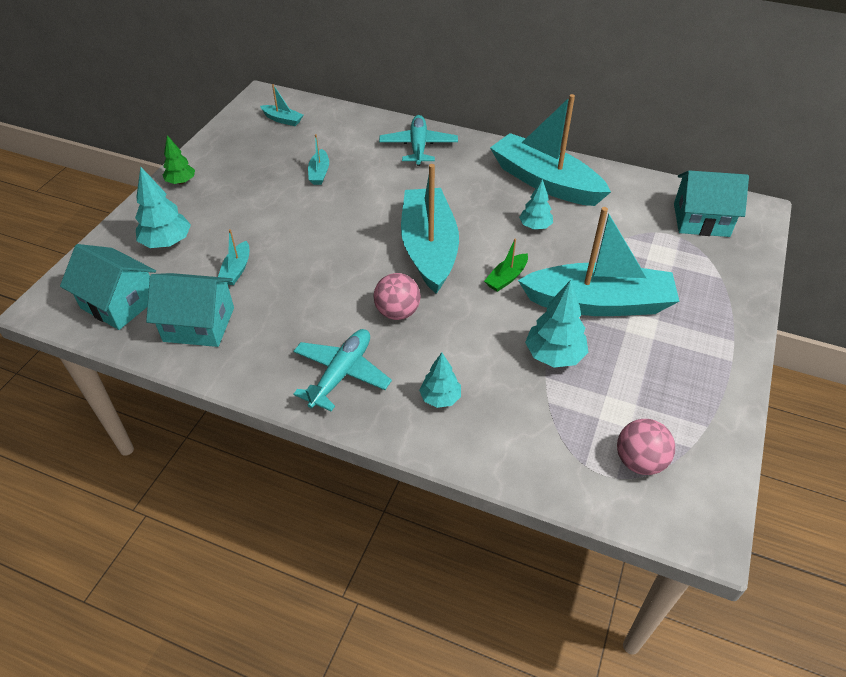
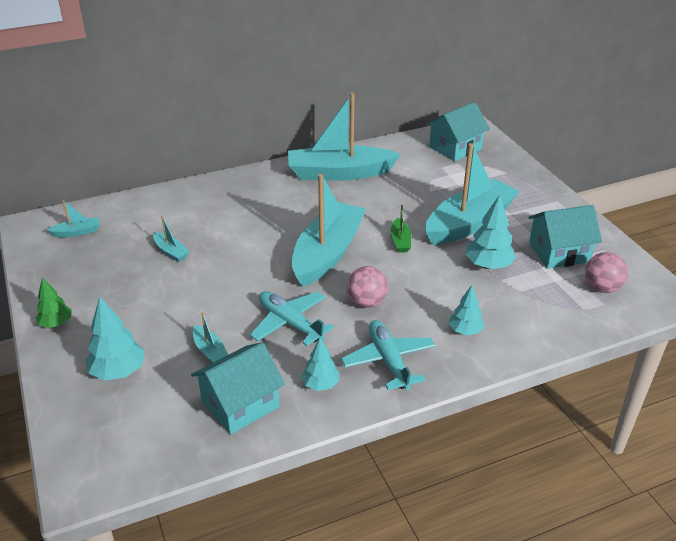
camera: 45 degrees left, 10 degrees down
(119, 303) = (148, 437): turquoise house -> turquoise house (559, 252)
(418, 147) = (220, 195): turquoise plane -> turquoise plane (290, 323)
(429, 249) = (327, 253): turquoise boat -> turquoise boat turned 75 degrees clockwise
(535, 226) = (372, 202): turquoise tree -> turquoise tree (320, 384)

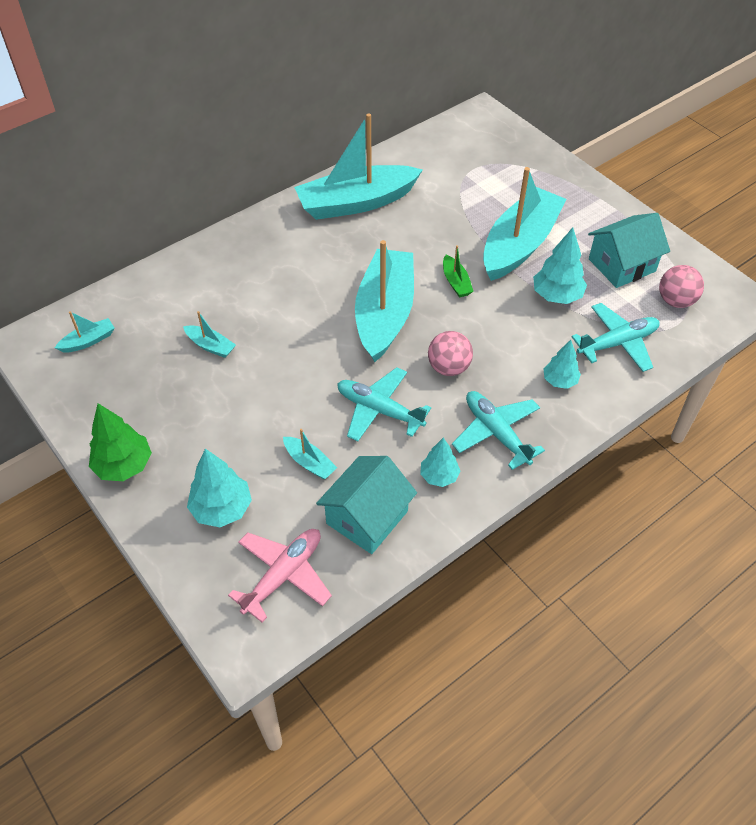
camera: 15 degrees left, 15 degrees up
(56, 323) = (124, 466): green tree -> green tree, size x1.54
(144, 434) = (283, 575): none -> pink plane
(455, 148) = (471, 145): turquoise house -> none
(532, 311) = (617, 343): none -> turquoise plane

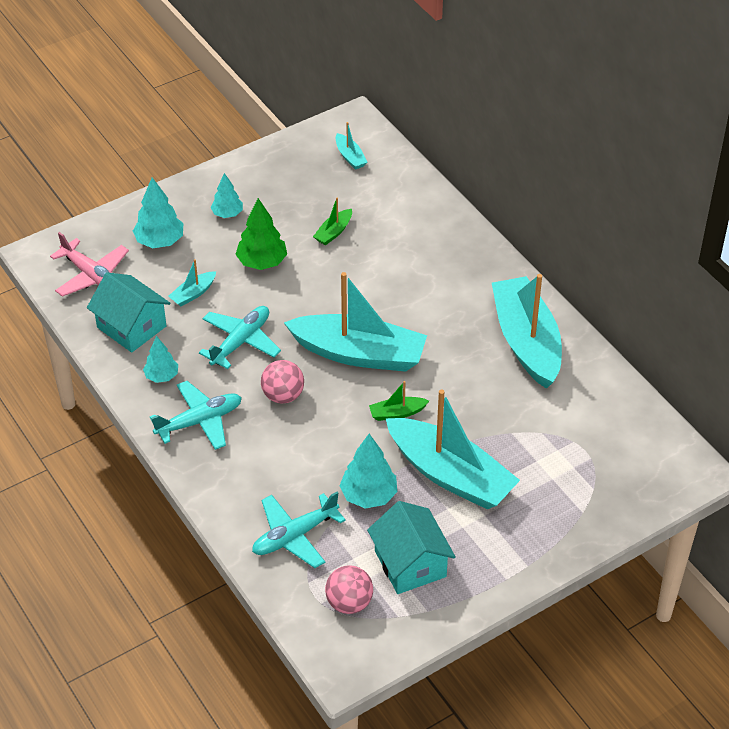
camera: 95 degrees right, 5 degrees down
(124, 466) = (213, 185): green tree -> green tree (262, 262)
(210, 346) = (333, 232): turquoise boat -> green boat
(559, 381) = (252, 478): turquoise tree -> turquoise tree (227, 214)
(617, 343) = (294, 536): turquoise plane -> turquoise plane turned 75 degrees clockwise

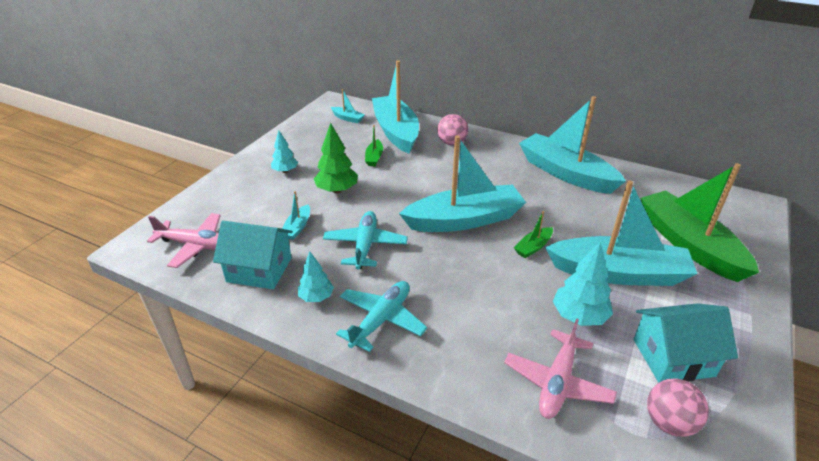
camera: 30 degrees left, 10 degrees down
(160, 241) = (242, 203): turquoise tree -> none
(283, 395) = (435, 270): pink ball -> pink ball (452, 143)
(294, 536) = (557, 382): turquoise plane -> pink plane
(389, 201) = (395, 131): none -> turquoise boat
(410, 564) = (673, 357): turquoise house -> turquoise house turned 45 degrees counterclockwise
(557, 479) = (688, 244): none -> green boat

